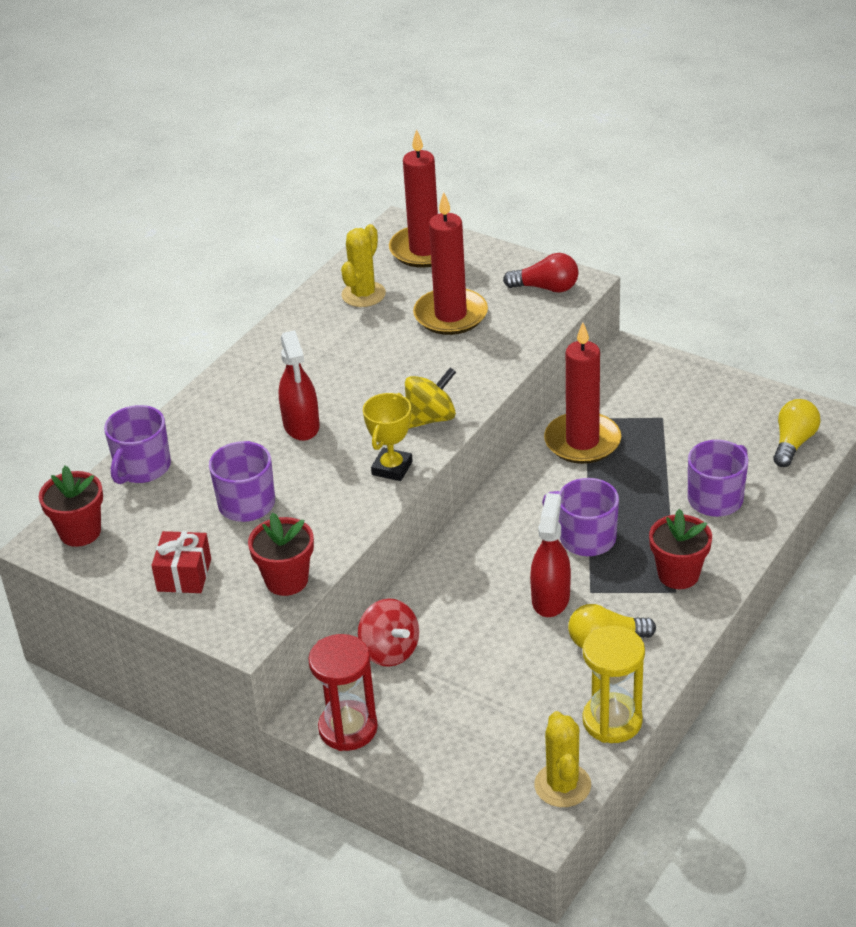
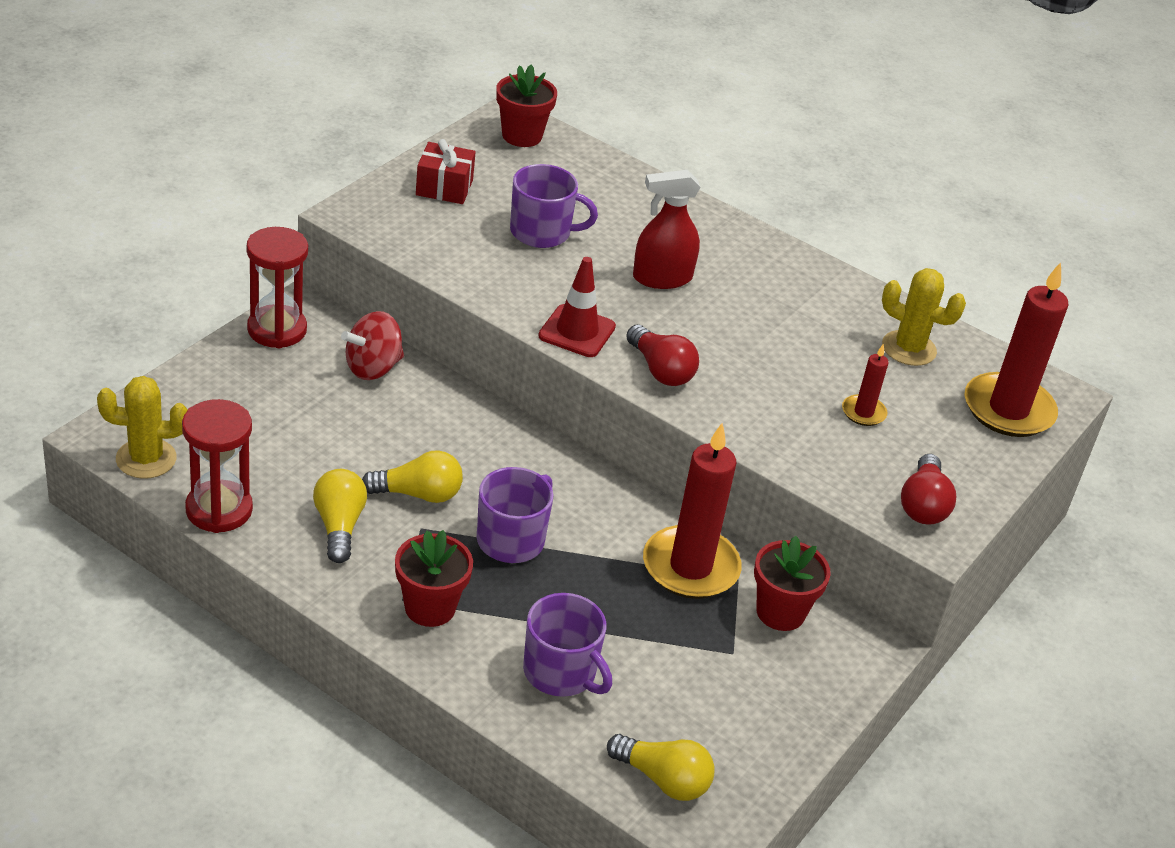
camera: 85 degrees right, 0 degrees up
(142, 467) = (610, 175): purple mug -> none
(286, 580) = (418, 245): red flower pot -> red flower pot (780, 612)
(392, 468) = (577, 331): yellow trophy -> red traffic cone
(430, 418) = (660, 370): yellow spinning top -> red light bulb
(450, 315) = (863, 412): red candle -> red candle, size x0.48
(550, 598) = (418, 494): red spray bottle -> yellow light bulb
(612, 721) = (219, 510): yellow hourglass -> red hourglass

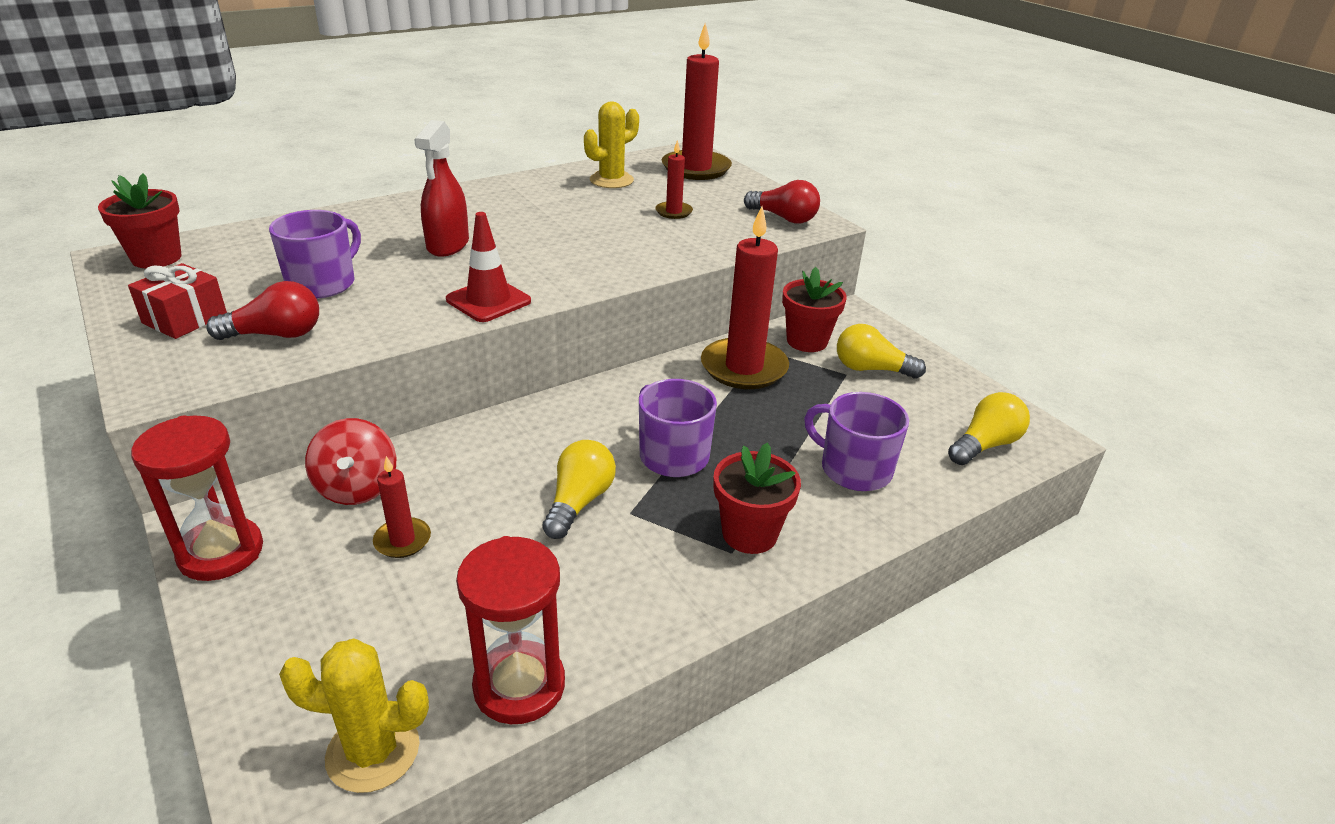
camera: 65 degrees left, 5 degrees down
(146, 459) = (373, 751): yellow cactus -> yellow cactus turned 75 degrees clockwise
(328, 410) = (402, 540): none -> red candle
(339, 526) = (600, 576): yellow light bulb -> yellow light bulb (871, 369)
(561, 672) = (854, 469): purple mug -> purple mug turned 120 degrees counterclockwise
(660, 370) = (572, 275): red light bulb -> red light bulb (276, 335)

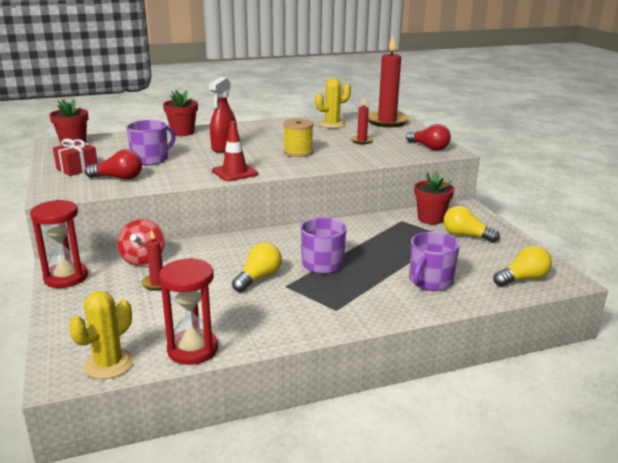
camera: 15 degrees right, 10 degrees down
(373, 751) = (109, 364): yellow cactus -> yellow cactus turned 75 degrees counterclockwise
(580, 245) = (298, 152): none -> yellow spool
(744, 367) = (384, 228): red candle -> none
(749, 534) = (350, 303): red flower pot -> red flower pot (182, 132)
(854, 469) = (430, 281): purple mug -> purple mug turned 105 degrees counterclockwise

